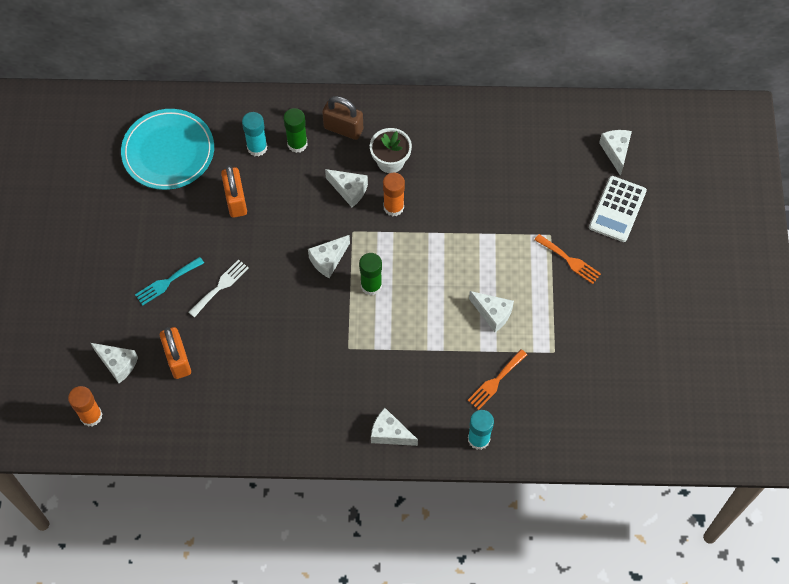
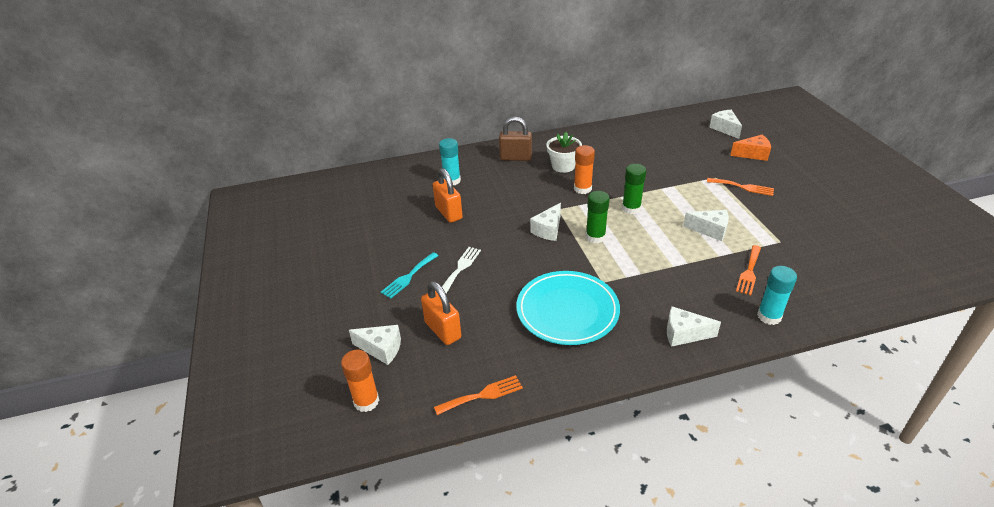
camera: 15 degrees left, 25 degrees down
(168, 152) = (377, 198): turquoise plate -> turquoise plate (567, 311)
(188, 440) = (482, 395): none -> orange fork
(297, 144) = (483, 172): green glue stick -> green glue stick (631, 208)
(349, 190) = (540, 187): white cheese -> none
(617, 209) = (753, 154): white calculator -> orange cheese

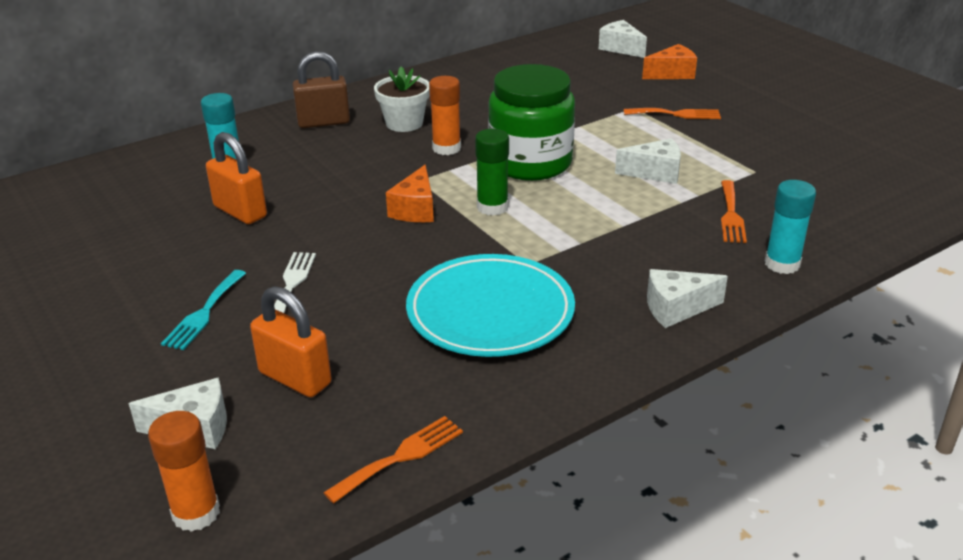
camera: 20 degrees left, 5 degrees down
(548, 230) = (415, 209): white cheese -> orange cheese
(631, 208) = (530, 163): green glue stick -> green jar

